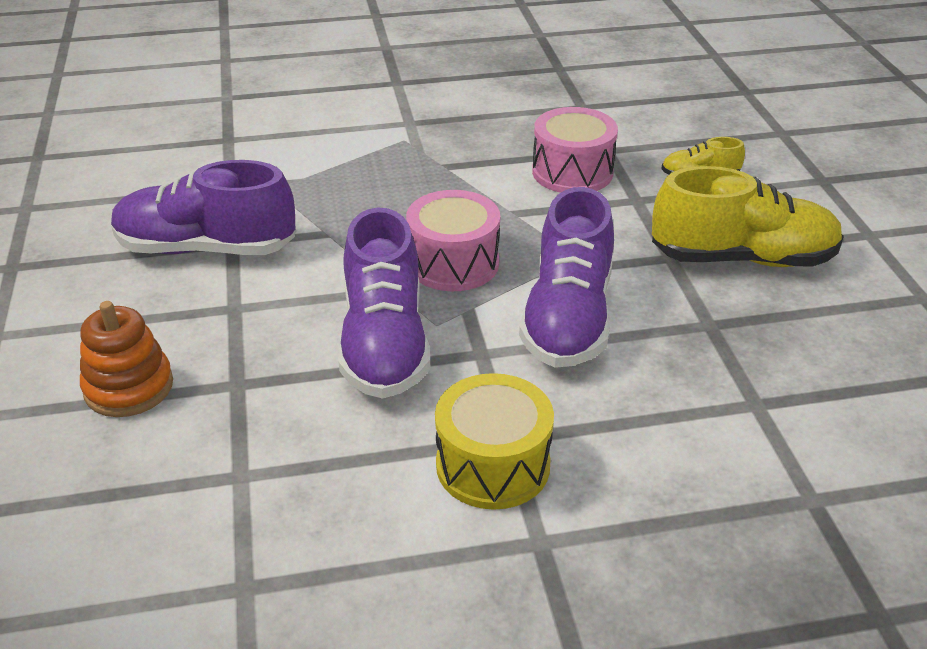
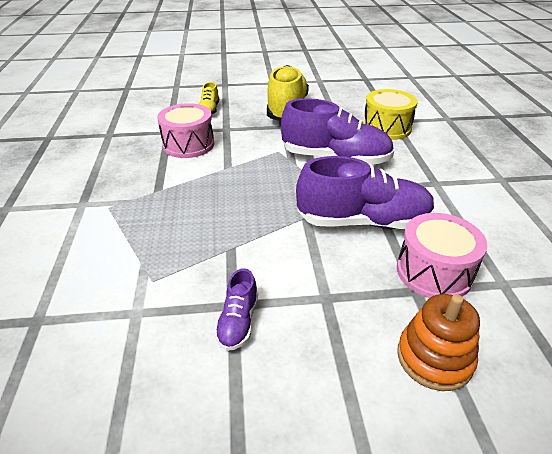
camera: 85 degrees left, 0 degrees up
(206, 248) = (238, 322): purple shoe -> purple shoe, size x0.48
(453, 263) = (279, 192): pink drum -> pink drum (434, 272)
(493, 465) = (457, 189): yellow drum -> yellow drum (386, 128)

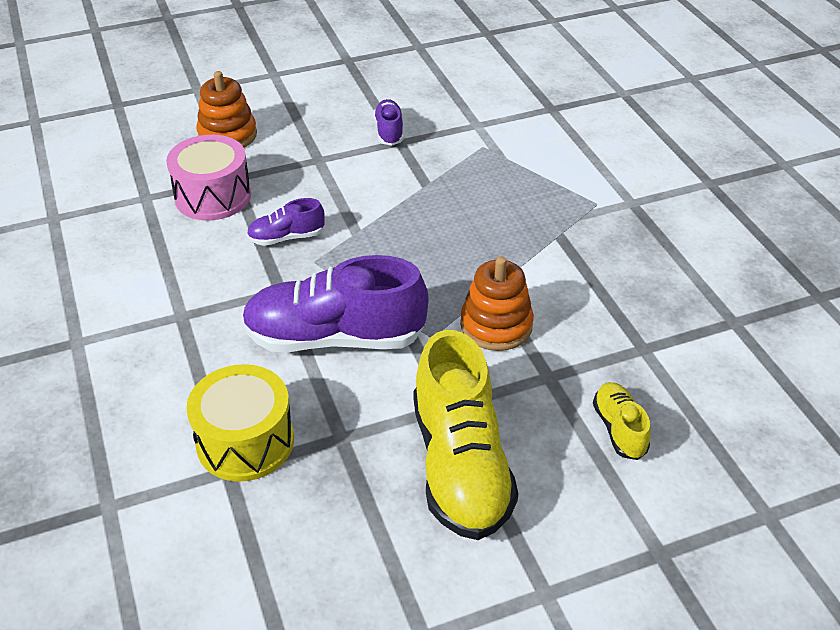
camera: 165 degrees right, 5 degrees up
(188, 144) = (584, 324): pink drum -> none
(238, 151) = (496, 325): none -> orange stacking toy
(363, 222) = (286, 237): purple shoe -> purple shoe, size x0.48

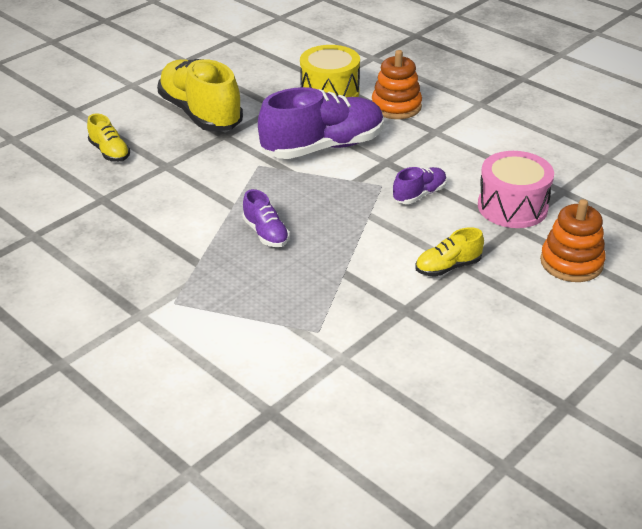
camera: 155 degrees right, 5 degrees down
(332, 162) = (448, 267): none -> yellow shoe
(389, 132) = (425, 317): purple shoe -> purple shoe (266, 233)
(496, 325) = (217, 183): orange stacking toy -> orange stacking toy (396, 106)

